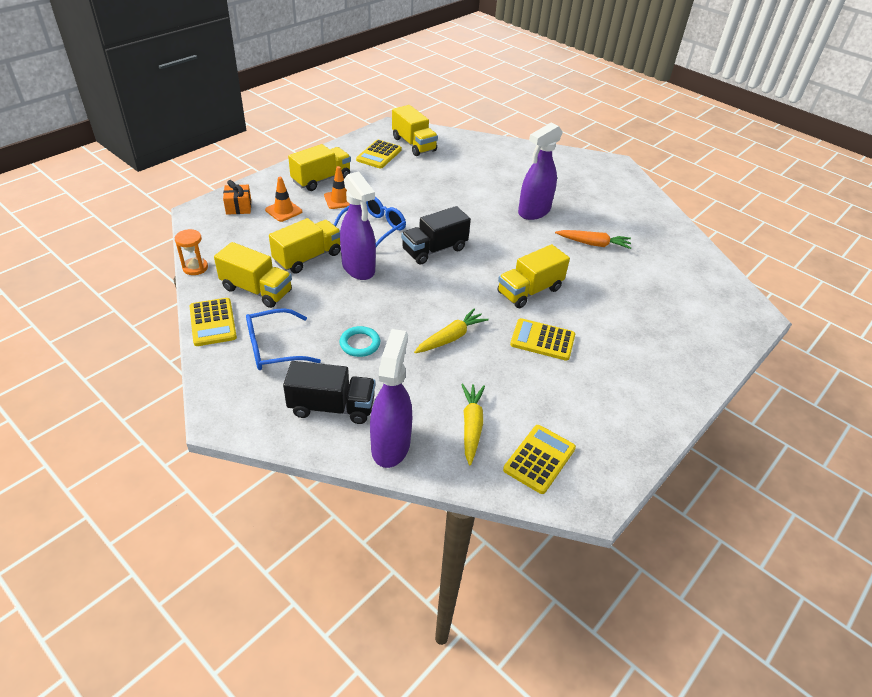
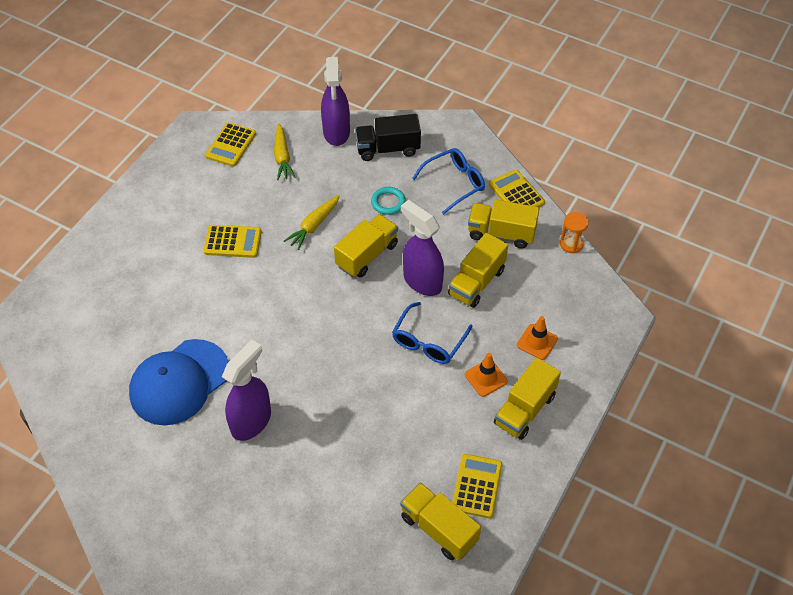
camera: 170 degrees right, 10 degrees up
(238, 207) = (587, 334): orange gift -> none
(434, 250) = (354, 326): black truck -> none
(529, 291) = (248, 295): yellow truck -> yellow truck (367, 255)
(593, 244) = (179, 382): orange carrot -> blue cap

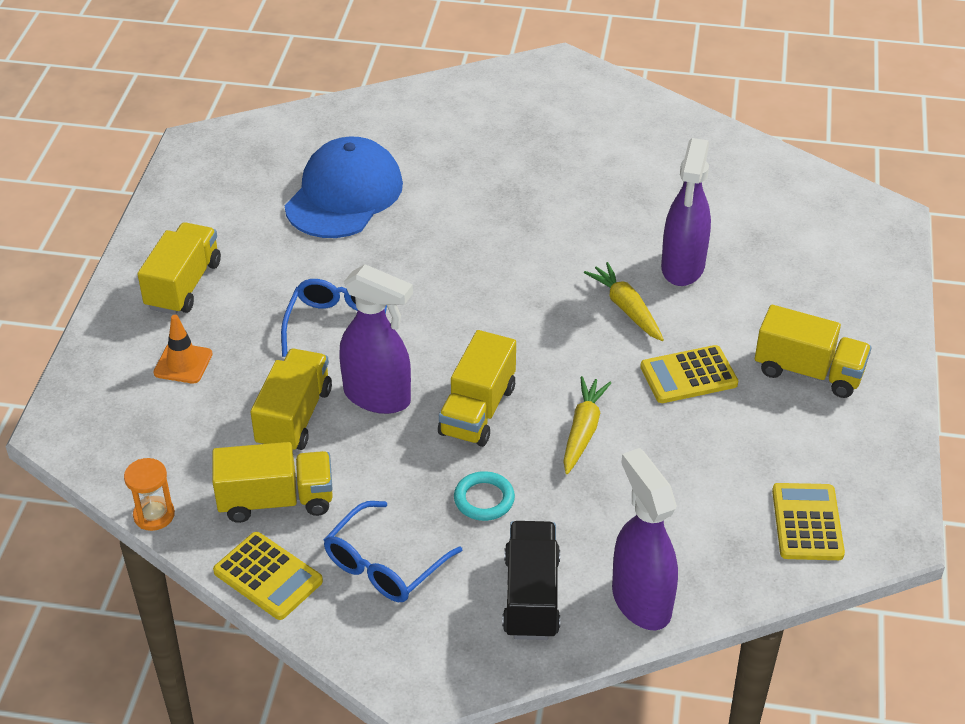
camera: 160 degrees right, 10 degrees down
(179, 382) = (634, 208): blue cap -> blue cap (344, 195)
(251, 421) = (521, 194): purple spray bottle -> purple spray bottle (682, 267)
(282, 157) = (705, 527): yellow carrot -> yellow carrot (626, 308)
(388, 149) = (531, 596): black truck -> black truck turned 60 degrees counterclockwise
(439, 529) = (258, 160): yellow truck -> yellow truck (808, 372)
(477, 486) = (225, 202): yellow calculator -> none
(486, 378) = (245, 305): orange traffic cone -> none

